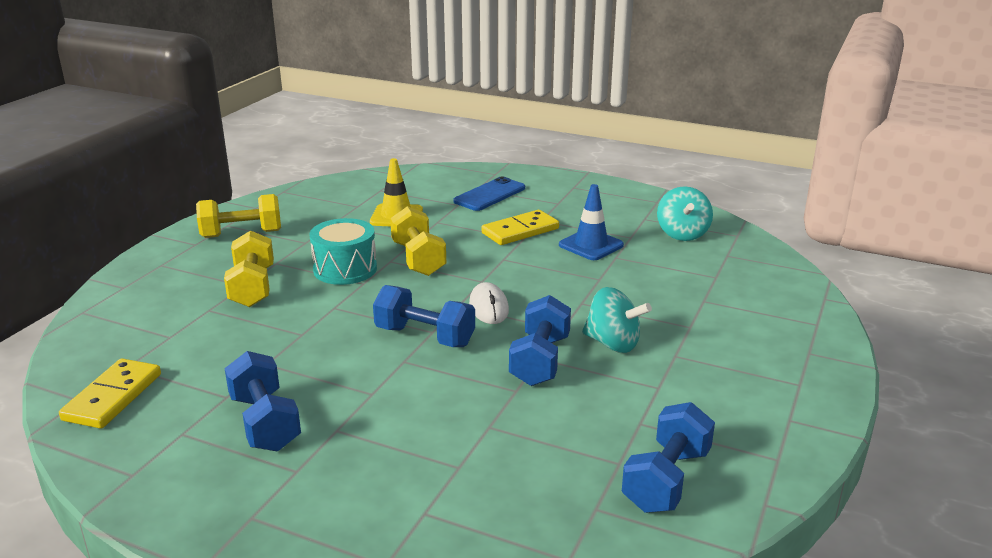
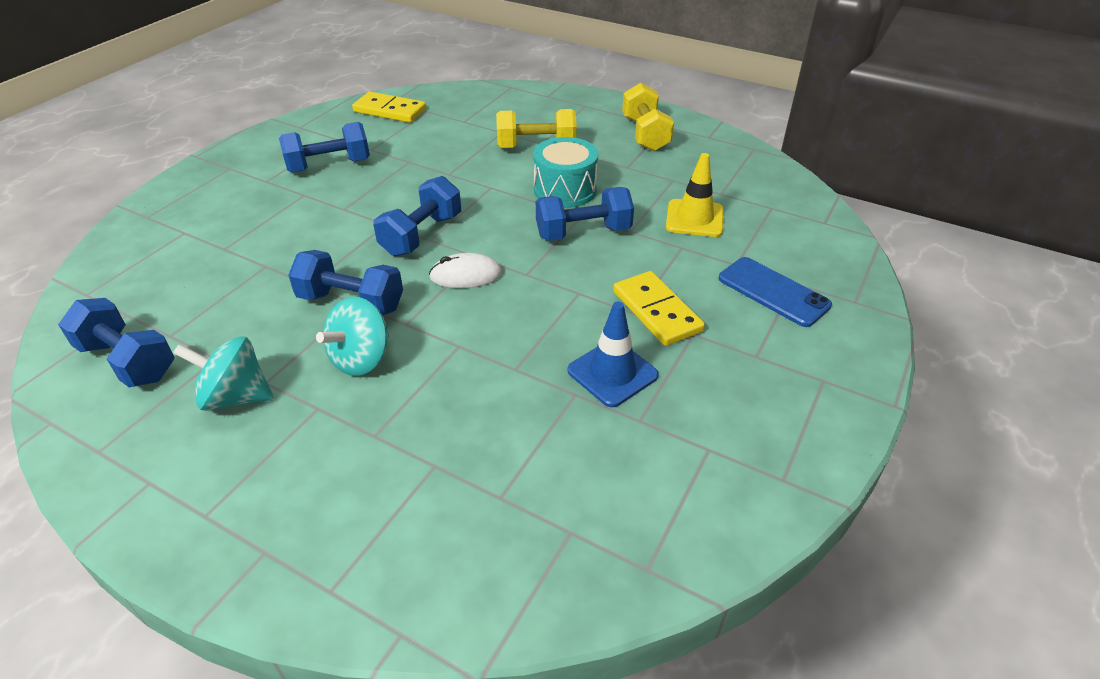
camera: 95 degrees right, 15 degrees up
(418, 259) = (583, 232): yellow dumbbell -> blue dumbbell
(682, 234) = (649, 487): turquoise spinning top -> turquoise spinning top (235, 397)

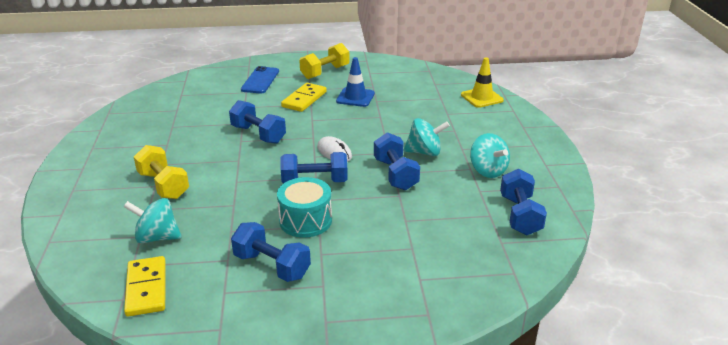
camera: 125 degrees left, 10 degrees down
(451, 127) = (157, 237): none -> turquoise spinning top
(565, 190) = (216, 155): turquoise drum -> turquoise drum (305, 220)
(645, 134) = (111, 151): yellow dumbbell -> yellow dumbbell (325, 72)
(694, 218) = (212, 110): yellow traffic cone -> yellow traffic cone (481, 98)

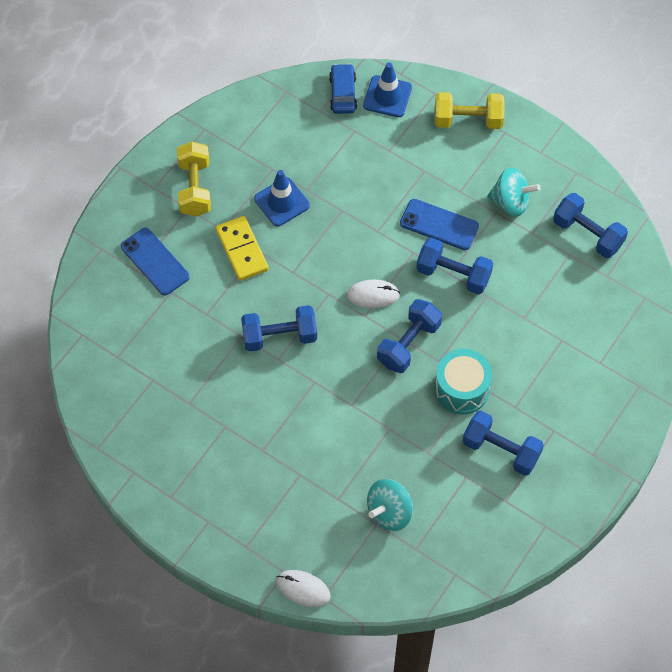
camera: 50 degrees left, 30 degrees up
(51, 229) = (303, 589): none -> white mouse
(146, 288) = (455, 552): yellow domino -> none
(163, 185) = (306, 467): yellow dumbbell -> yellow dumbbell (468, 120)
(272, 266) = (501, 450): blue dumbbell -> blue dumbbell turned 45 degrees clockwise
(424, 152) = (439, 224): turquoise spinning top -> blue phone
(458, 85) = (343, 93): none -> blue car
(481, 98) = (387, 96): yellow traffic cone -> blue traffic cone

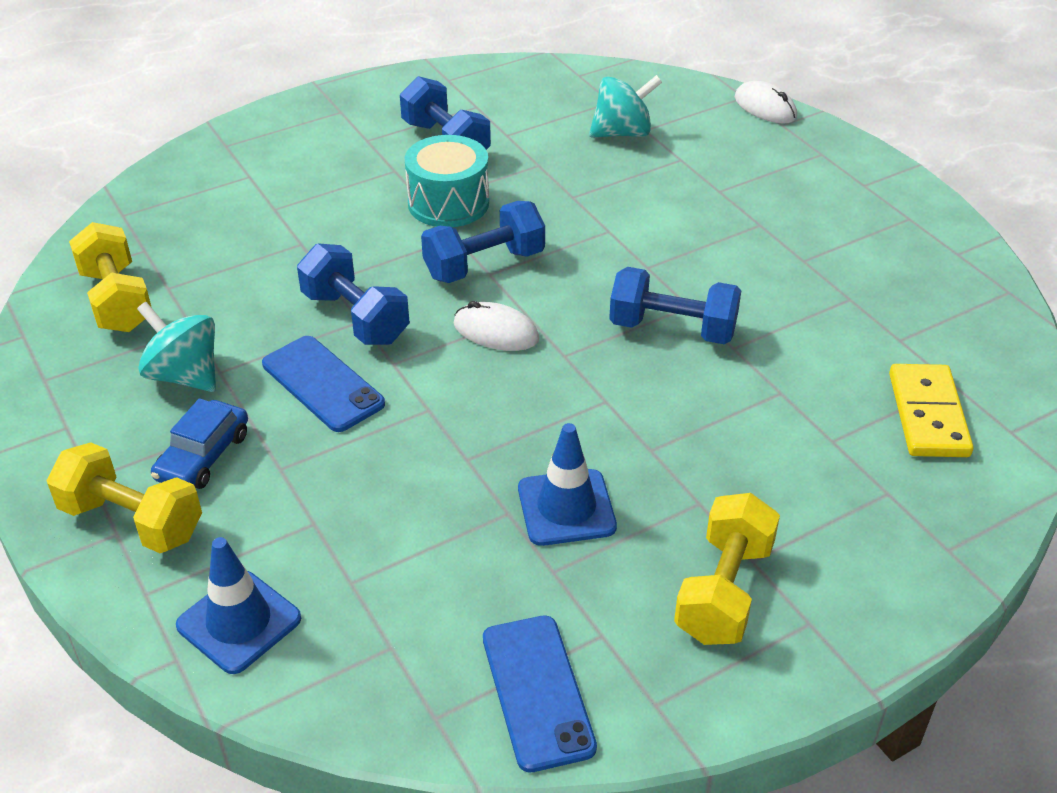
camera: 155 degrees left, 20 degrees down
(155, 261) = (847, 494): blue phone -> blue phone (537, 692)
(241, 250) = (678, 459): yellow domino -> yellow domino (928, 414)
(343, 93) = (321, 664): blue car -> blue car (203, 456)
(587, 234) = (117, 300): blue dumbbell -> yellow dumbbell

